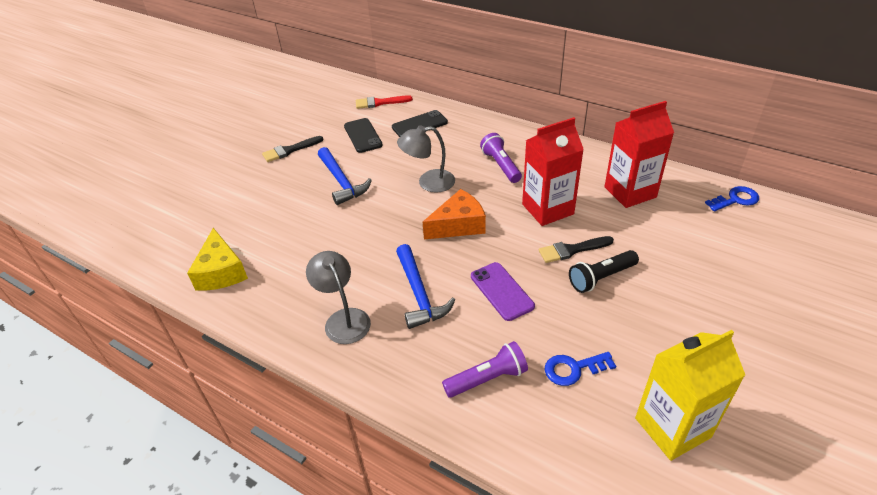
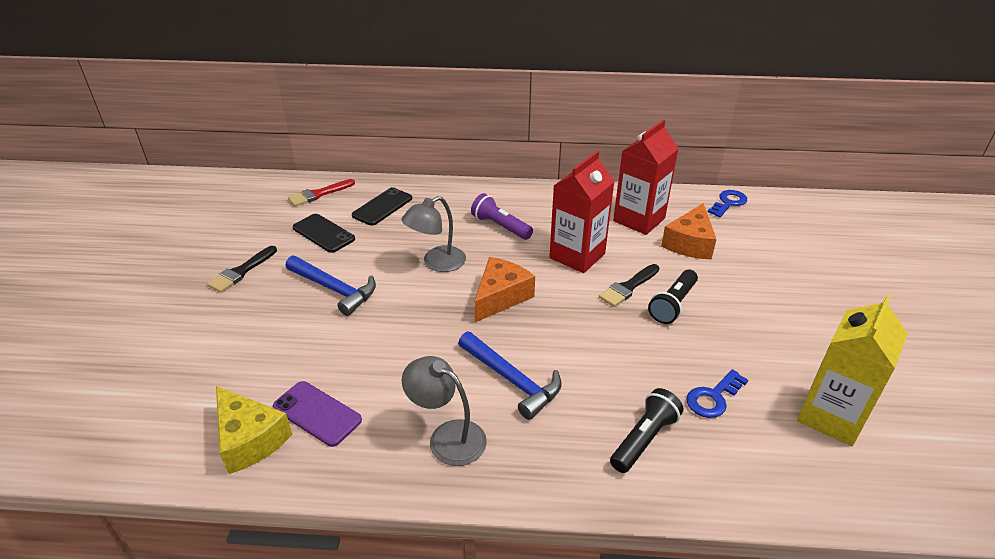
camera: 30 degrees left, 5 degrees down
(487, 379) = (644, 439): purple flashlight -> black flashlight
(502, 291) = (593, 348): purple phone -> purple phone (317, 413)
(662, 227) = (690, 243): none -> orange cheese

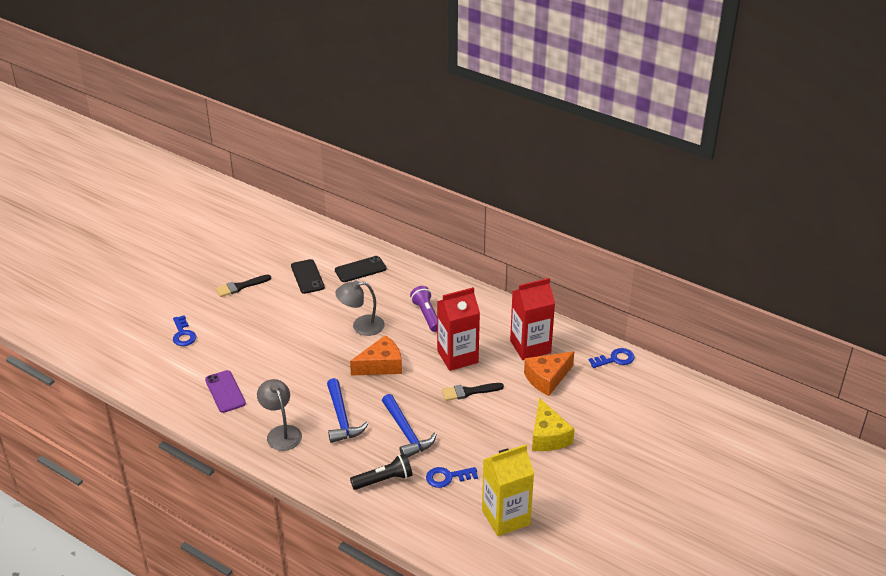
camera: 30 degrees right, 0 degrees up
(195, 359) = (183, 334): none -> blue key
(249, 439) = (184, 391): yellow cheese -> yellow cheese (548, 436)
(319, 194) = (326, 243): red brush -> none
(334, 289) = (285, 320): blue hammer -> blue hammer (406, 432)
(673, 304) = (486, 415): black flashlight -> none

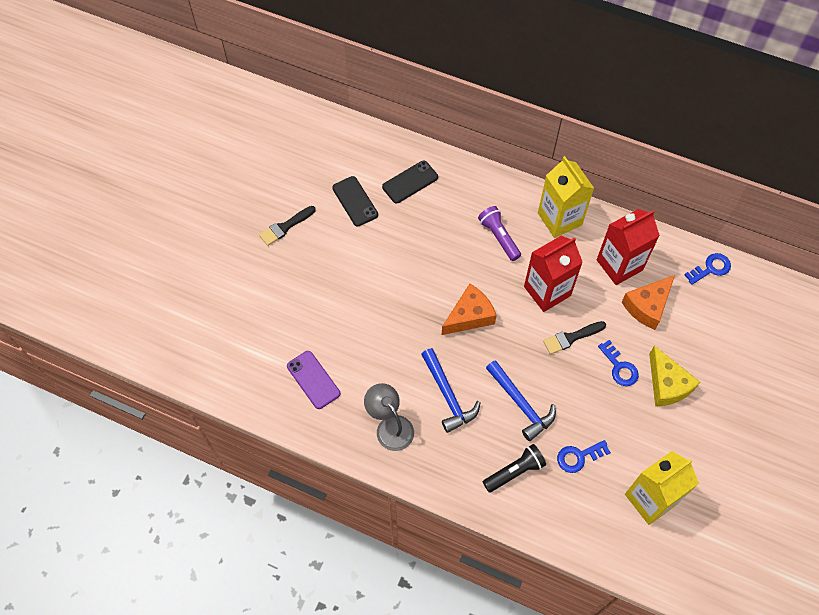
camera: 10 degrees left, 25 degrees up
(183, 334) = (243, 306): blue key -> blue key (619, 367)
(361, 326) = (433, 264): grey lamp -> none
(485, 309) = (559, 219): none -> yellow carton

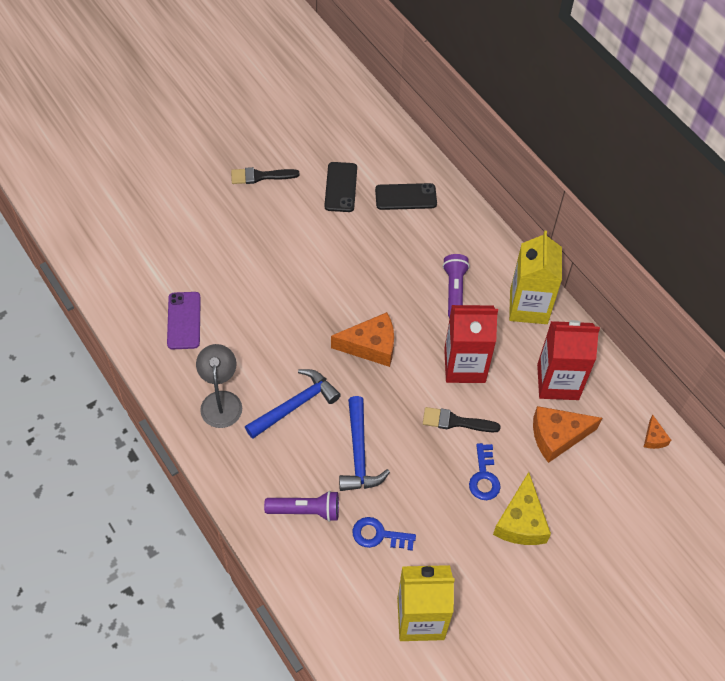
camera: 30 degrees right, 5 degrees down
(448, 395) = (295, 405): blue hammer -> blue hammer turned 135 degrees counterclockwise
(514, 472) = (305, 511): black flashlight -> purple flashlight
(710, 268) = (654, 438): blue key -> orange cheese

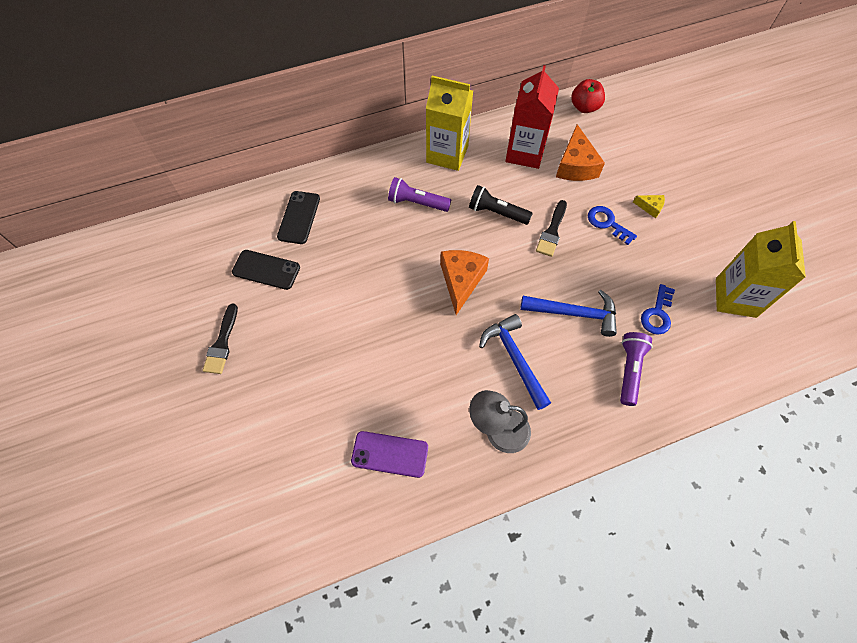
camera: 75 degrees left, 5 degrees up
(464, 365) = (497, 212): red carton -> black flashlight
(484, 477) = (607, 223): blue key -> blue key turned 150 degrees counterclockwise
(521, 521) = (650, 207): yellow cheese -> yellow cheese, size x0.49
(654, 438) = (584, 107): orange cheese -> red apple

